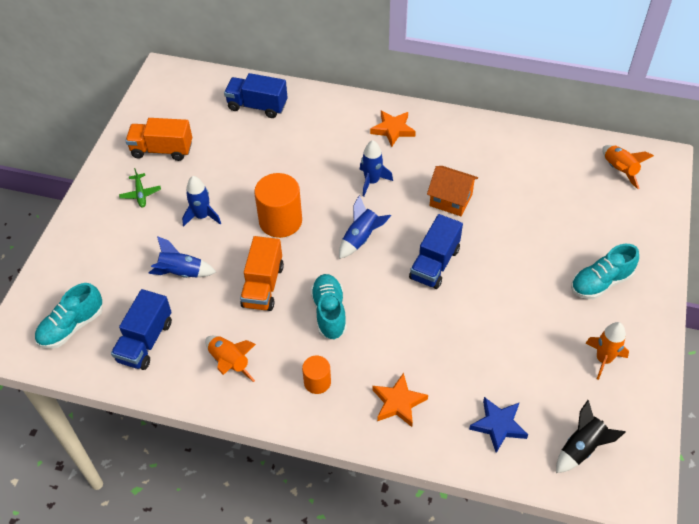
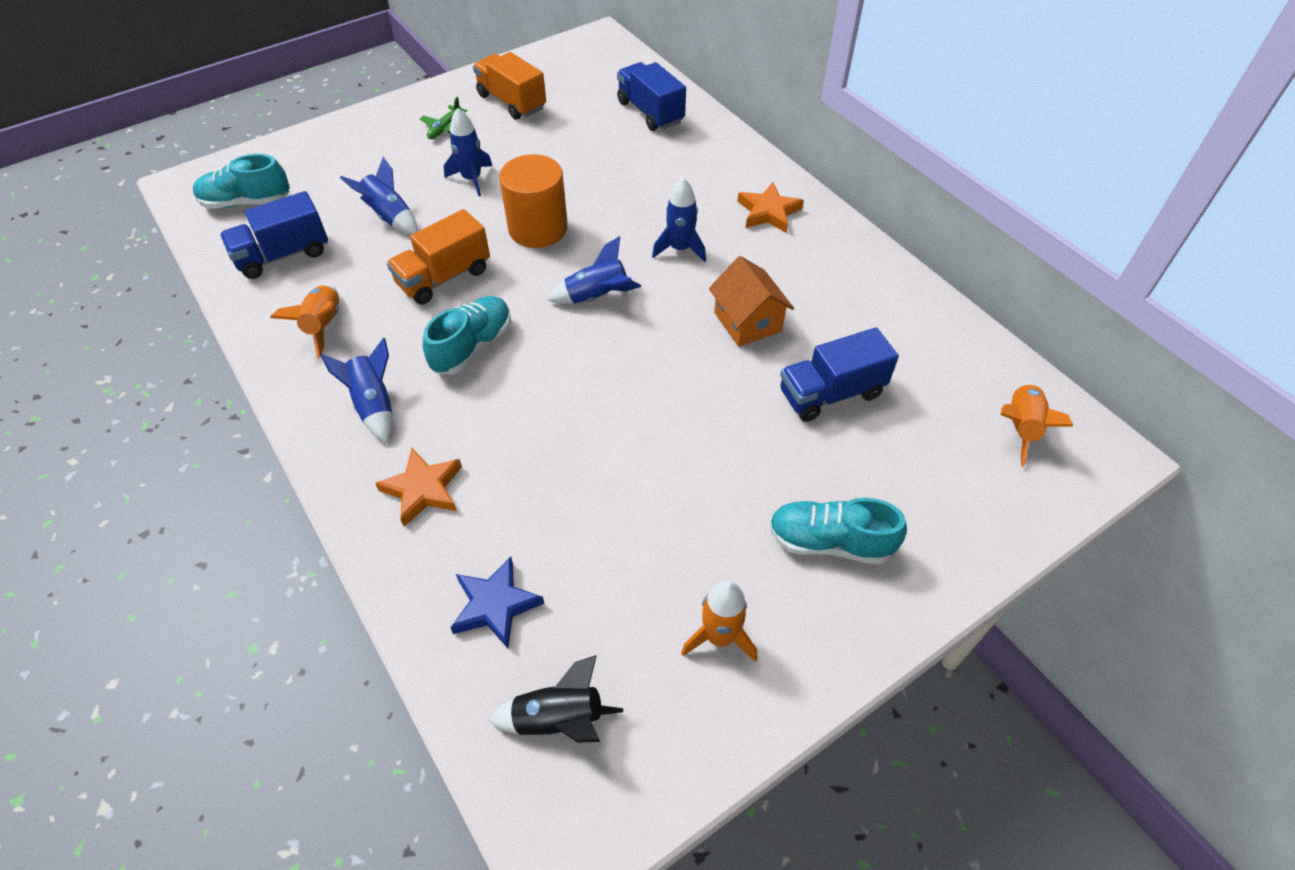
camera: 40 degrees right, 0 degrees up
(317, 382) = (374, 405): orange cylinder -> blue rocket
(434, 264) = (644, 375): blue truck -> blue truck (831, 393)

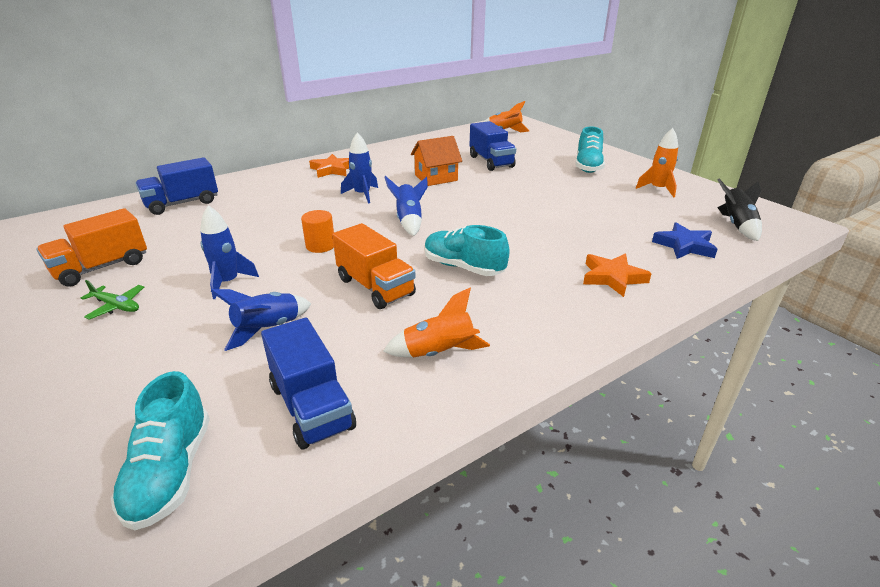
camera: 90 degrees left, 20 degrees down
(374, 405) = (537, 309): blue rocket -> none
(538, 228) = (320, 246): orange cylinder -> orange cylinder, size x0.55

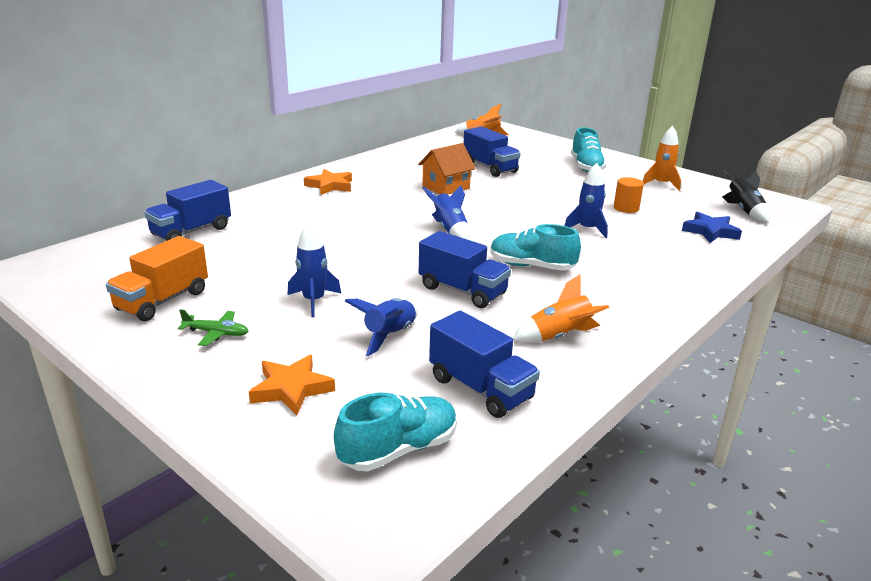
camera: 15 degrees left, 5 degrees down
(171, 472) = (398, 450): turquoise shoe -> turquoise shoe turned 105 degrees counterclockwise
(320, 246) = (379, 260): orange cylinder -> orange cylinder (626, 208)
(362, 194) = (383, 208): blue rocket -> blue rocket (587, 229)
(375, 287) = (462, 291): orange truck -> blue truck
(612, 277) = (666, 263): orange star -> orange star (291, 389)

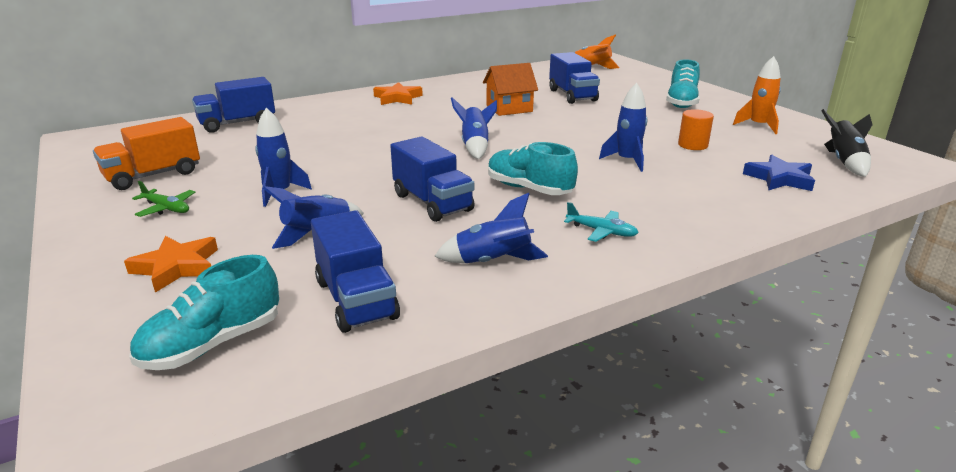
camera: 20 degrees right, 0 degrees up
(398, 450) = (212, 344): turquoise shoe -> turquoise shoe turned 150 degrees clockwise
(559, 336) = (493, 261): orange rocket -> blue rocket
(619, 297) = (601, 231): none -> turquoise plane

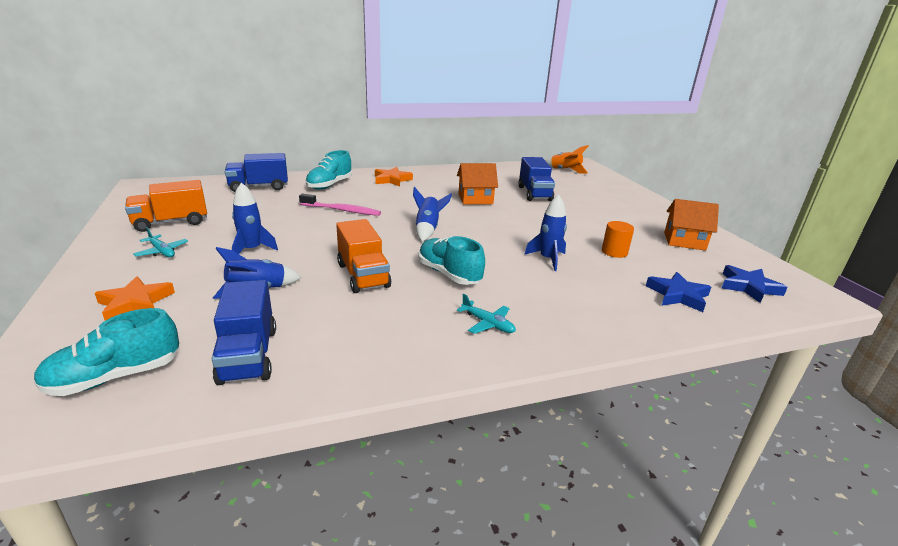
camera: 10 degrees right, 0 degrees up
(166, 208) = (162, 251): green plane -> turquoise plane
(360, 138) = (342, 210): none -> pink toothbrush
(432, 203) = (363, 275): blue truck -> orange truck
(493, 261) = (379, 338): blue rocket -> none
(681, 102) = (626, 211): turquoise shoe -> turquoise shoe (329, 185)
(758, 126) = (684, 241): orange rocket -> orange house
(844, 162) = (749, 287): black rocket -> blue star

